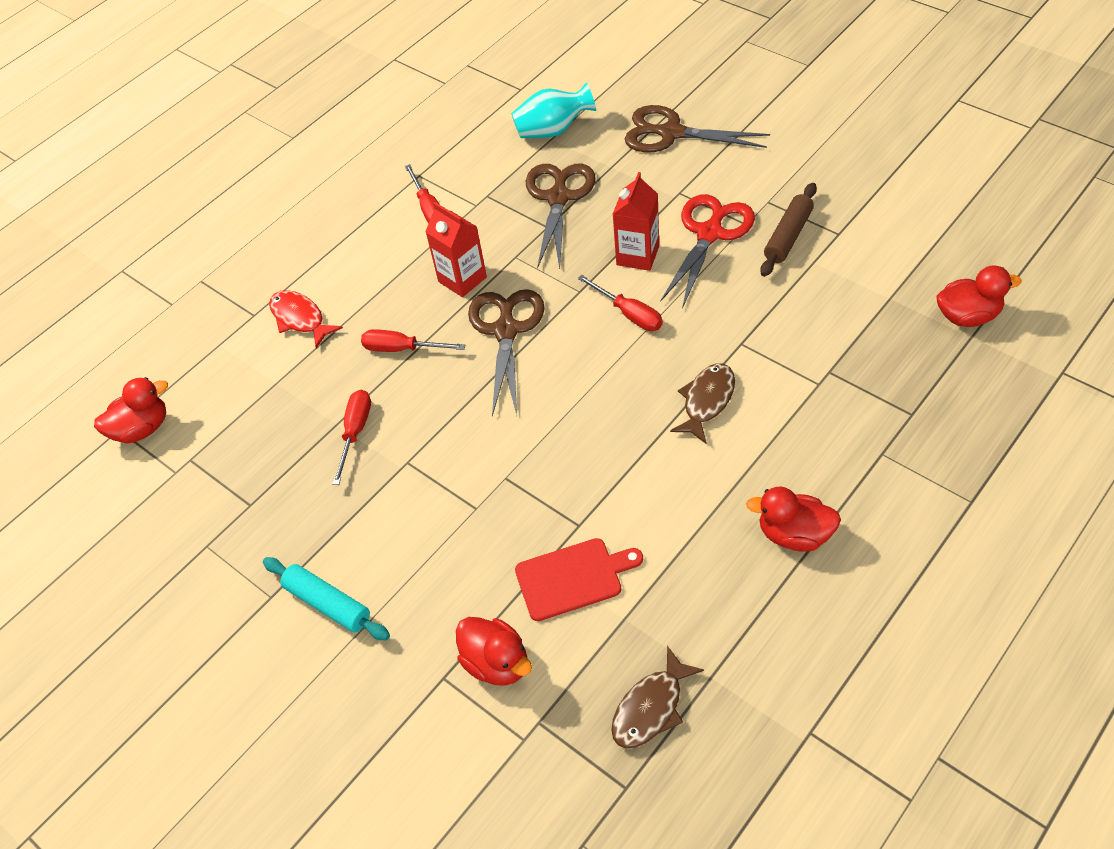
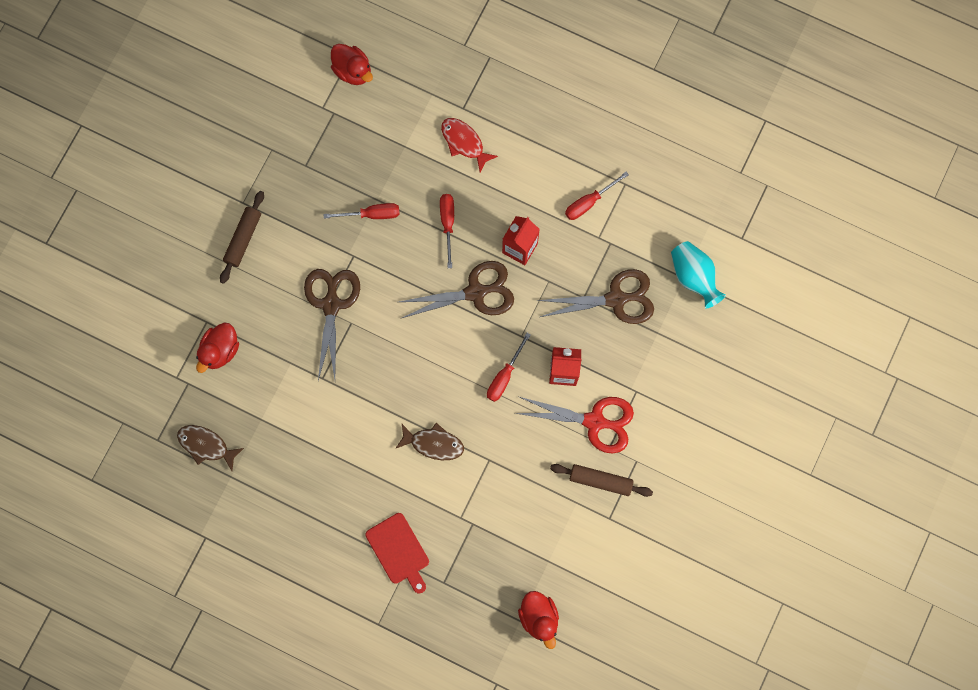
camera: 70 degrees right, 25 degrees up
(300, 319) = (464, 143): red fish -> red fish turned 75 degrees counterclockwise
(328, 604) = (243, 239): turquoise rolling pin -> brown rolling pin
(573, 578) = (284, 382): red cutting board -> red cutting board (399, 551)
(671, 133) = (704, 373): brown scissors -> brown scissors (331, 304)
(794, 534) = (335, 514): red duck -> none

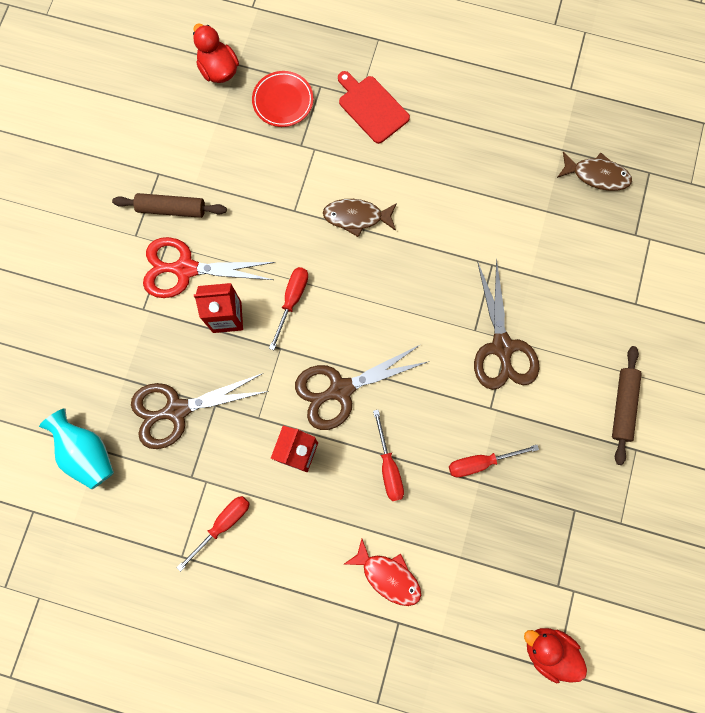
camera: 170 degrees right, 0 degrees up
(220, 350) = (611, 275): red duck -> none
(482, 573) = (283, 101): none -> red plate

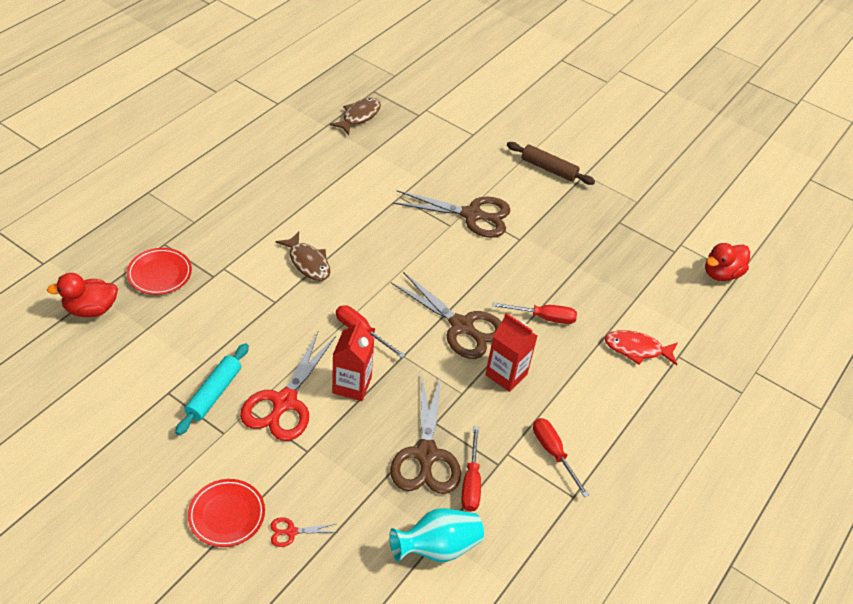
camera: 75 degrees left, 30 degrees down
(60, 274) = (227, 515): none -> red plate
(62, 330) = (291, 532): none -> red scissors
(172, 209) = (214, 393): brown rolling pin -> turquoise rolling pin
(340, 390) = (462, 326): brown scissors -> brown scissors turned 45 degrees counterclockwise
(356, 217) = (308, 262): brown fish -> brown fish turned 60 degrees counterclockwise
(371, 107) = (210, 218): red cutting board -> none
(388, 575) = (637, 349): red fish -> red fish turned 135 degrees counterclockwise
(481, 462) = (562, 260): red screwdriver -> red screwdriver (471, 482)

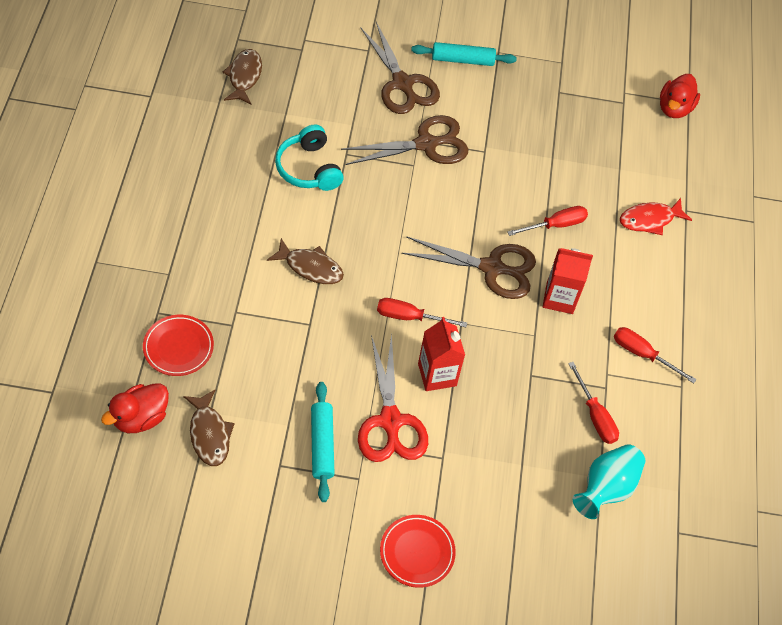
camera: 30 degrees left, 10 degrees up
(132, 344) = (209, 434): none -> brown fish
(291, 532) = (481, 538): red scissors -> none
(361, 195) = (308, 168): none -> turquoise headphones
(426, 455) = (543, 410): brown scissors -> brown scissors (402, 84)
(548, 169) = (462, 60): brown rolling pin -> turquoise rolling pin

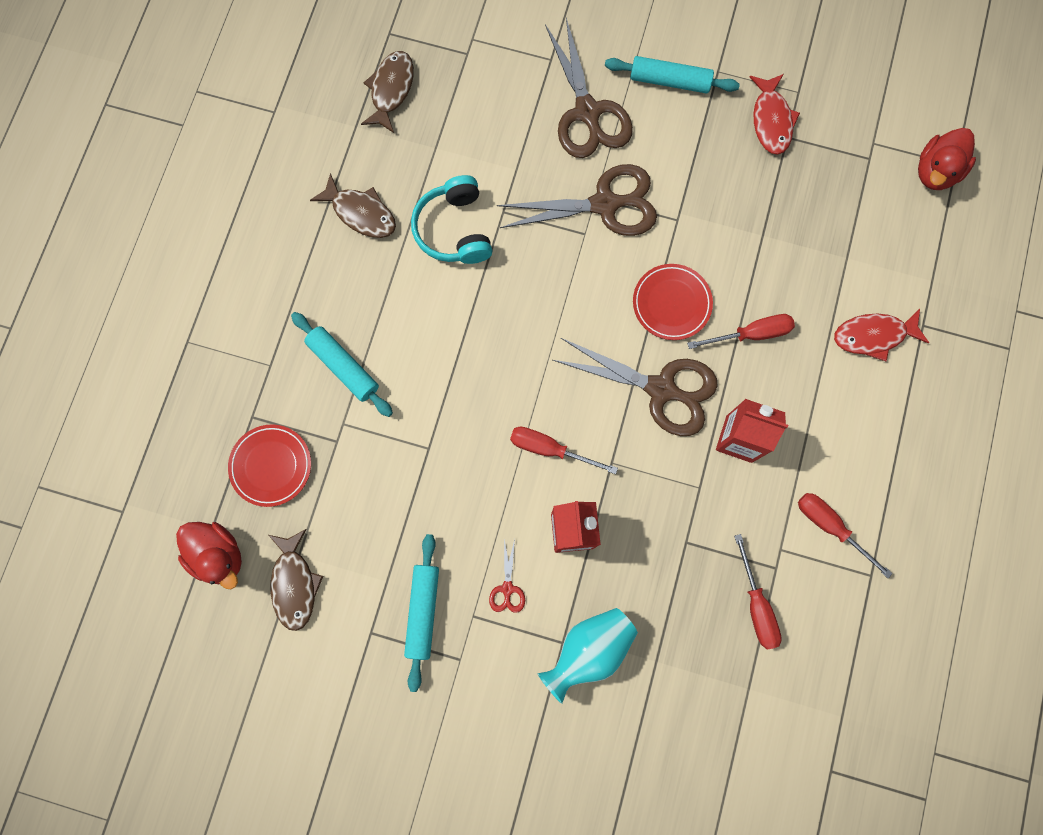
camera: 15 degrees right, 20 degrees up
(140, 418) = (218, 555): red duck -> red duck turned 105 degrees counterclockwise
(231, 270) = (343, 366): none -> turquoise rolling pin
(310, 267) = (439, 370): brown fish -> brown fish (361, 213)
(390, 421) = (507, 589): red scissors -> red scissors, size x0.43
(417, 552) = (515, 762): red plate -> red plate (671, 303)
(544, 82) = (771, 120): none -> red fish
(606, 488) = (753, 704): turquoise vase -> turquoise vase (588, 650)

